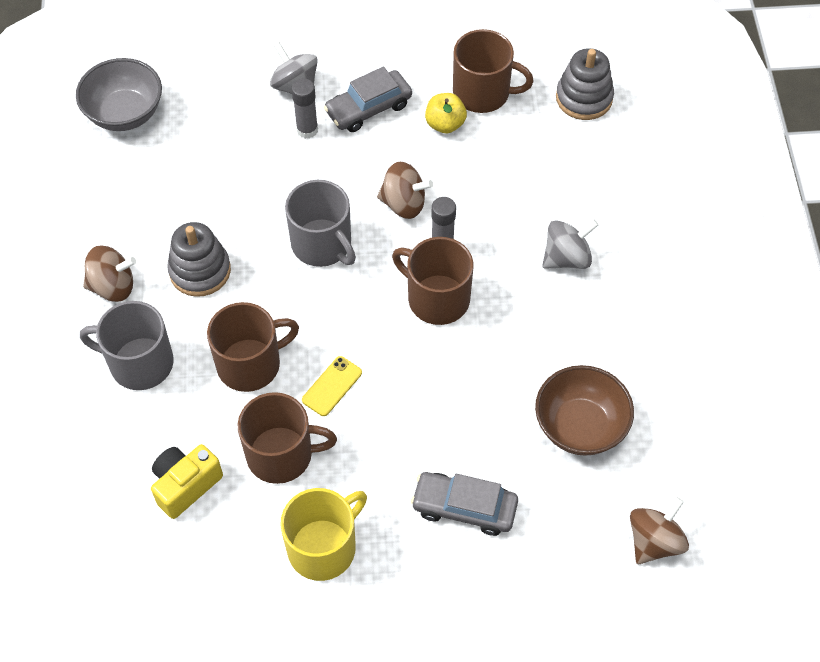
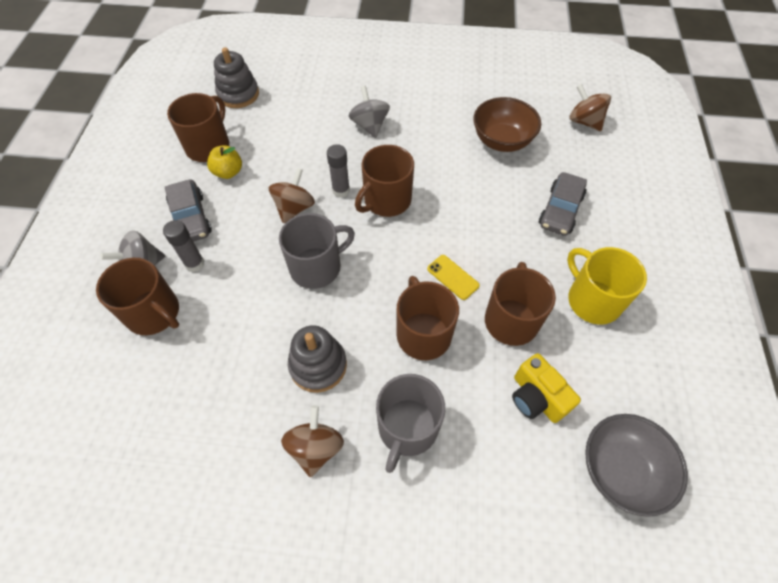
camera: 80 degrees left, 0 degrees up
(125, 113) = (104, 420): grey bowl -> grey bowl (620, 470)
(241, 114) = (154, 313): none -> brown mug

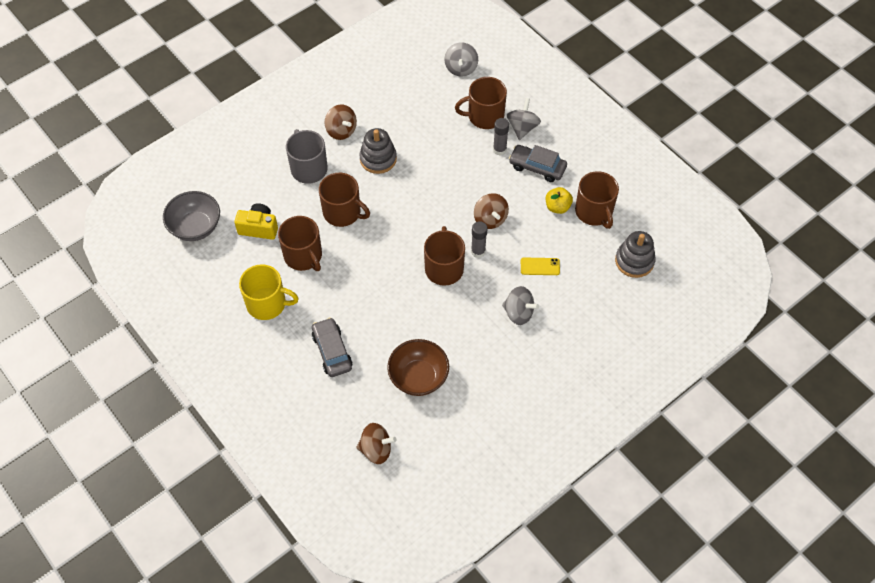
camera: 135 degrees right, 0 degrees up
(85, 402) = (461, 68): none -> grey spinning top
(317, 267) = (435, 199): grey mug -> none
(453, 277) = (357, 254): yellow phone -> yellow phone (540, 266)

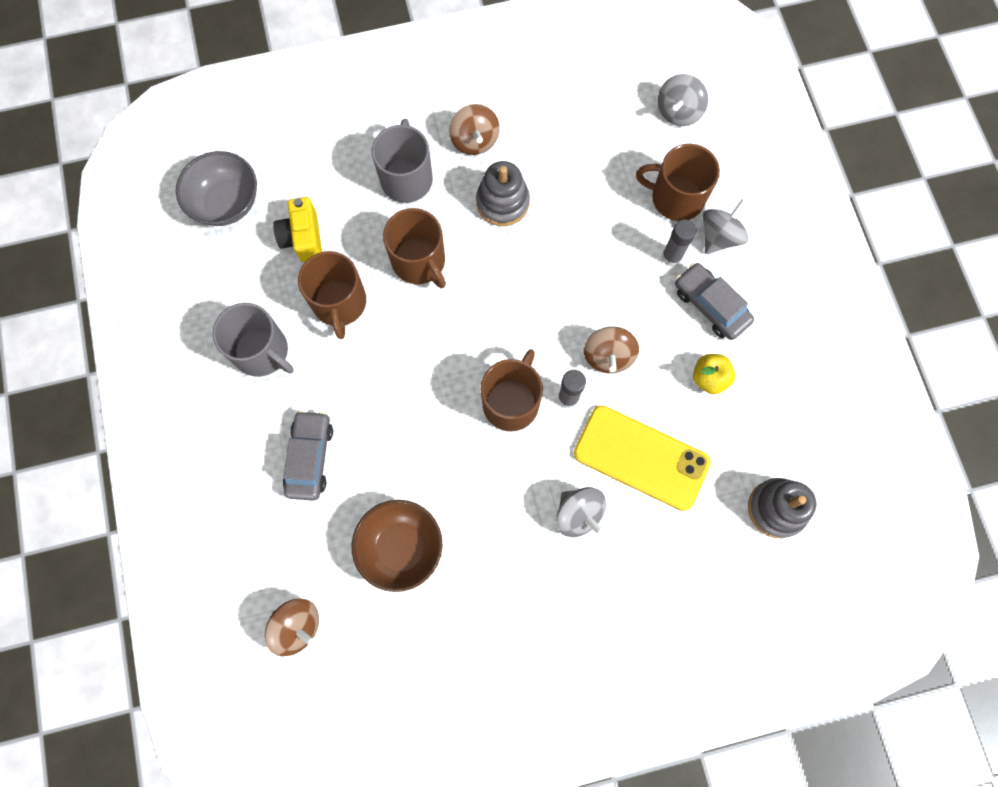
camera: 25 degrees right, 15 degrees up
(259, 228) = (303, 238): yellow camera -> yellow camera turned 135 degrees counterclockwise
(267, 304) = (262, 352): yellow mug -> grey mug
(540, 266) = (641, 458): yellow phone -> yellow phone, size x2.22
(594, 212) = (756, 408): brown mug -> none

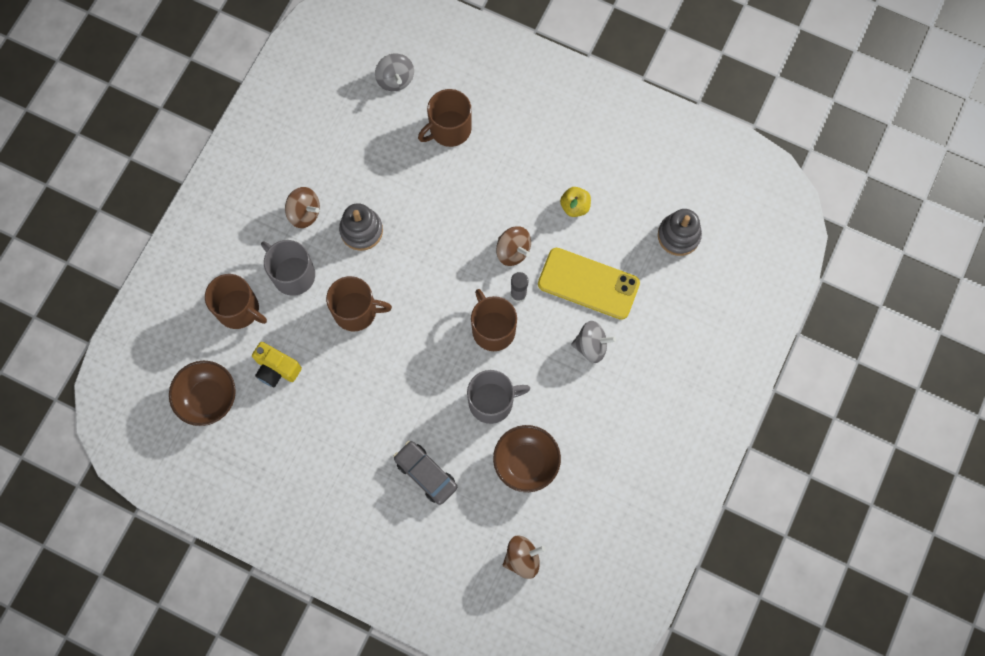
camera: 50 degrees left, 0 degrees up
(227, 203) = (208, 398): grey bowl -> brown bowl
(262, 352) = (332, 451): grey mug -> grey mug (492, 402)
(339, 303) = (341, 380): brown mug -> brown mug (239, 309)
(641, 458) = (588, 284): yellow phone -> yellow phone turned 45 degrees clockwise
(671, 257) = (484, 163): grey glue stick -> none
(710, 305) = (532, 168): grey car -> none
(719, 237) = (495, 126): grey spinning top -> none

